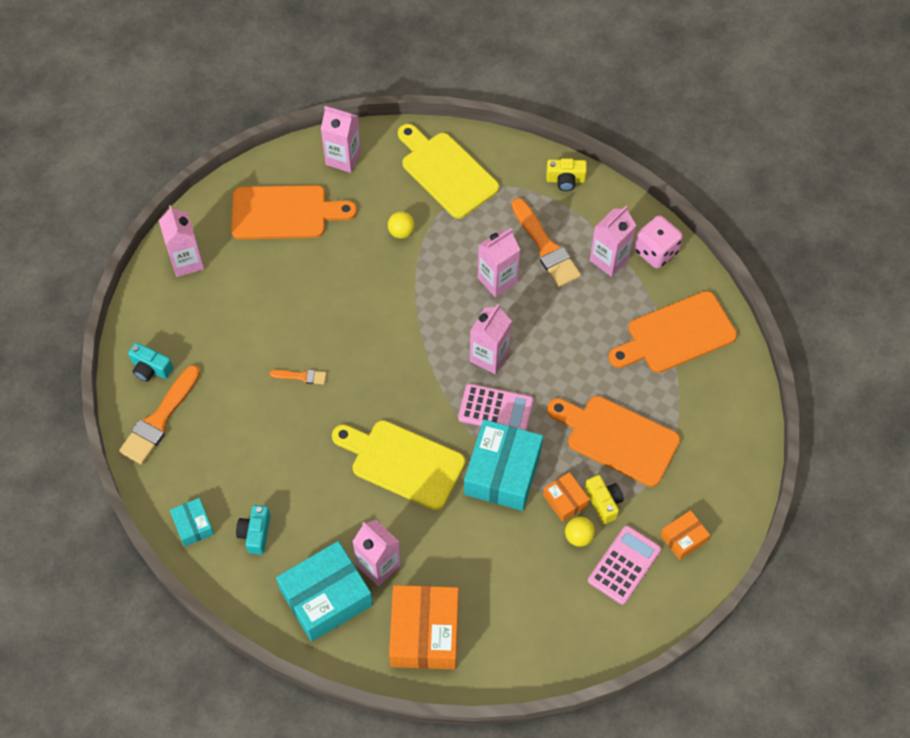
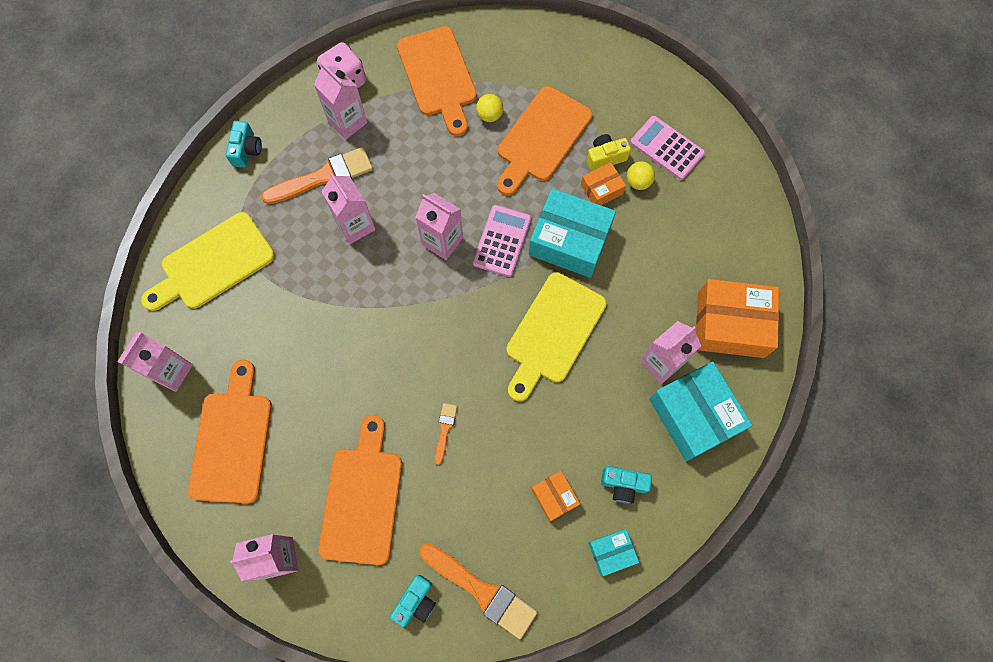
camera: 85 degrees left, 10 degrees up
(237, 317) = (362, 498): none -> orange cutting board
(401, 232) = (281, 315): yellow ball -> yellow ball (489, 115)
(565, 180) = (246, 150): yellow camera -> turquoise camera
(683, 538) = (643, 98): orange box -> orange box (554, 497)

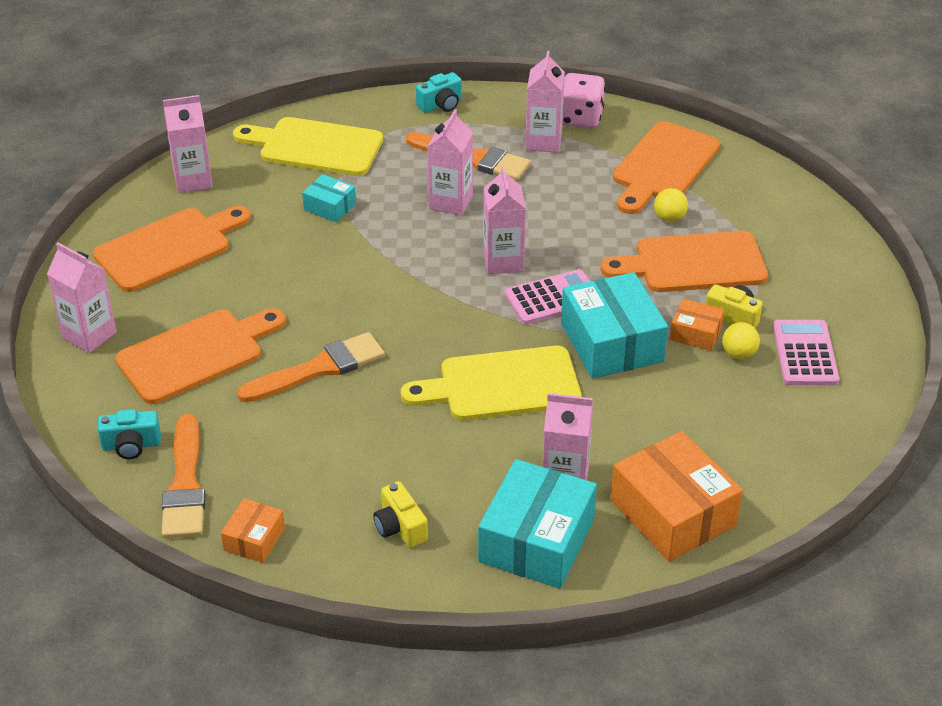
camera: 50 degrees right, 30 degrees down
(445, 430) = (318, 369): orange brush -> orange brush, size x2.03
(554, 497) = (333, 483): orange box -> orange box (254, 539)
(611, 552) = (319, 559): turquoise box -> turquoise box (330, 206)
(623, 485) = (400, 527): turquoise camera -> yellow camera

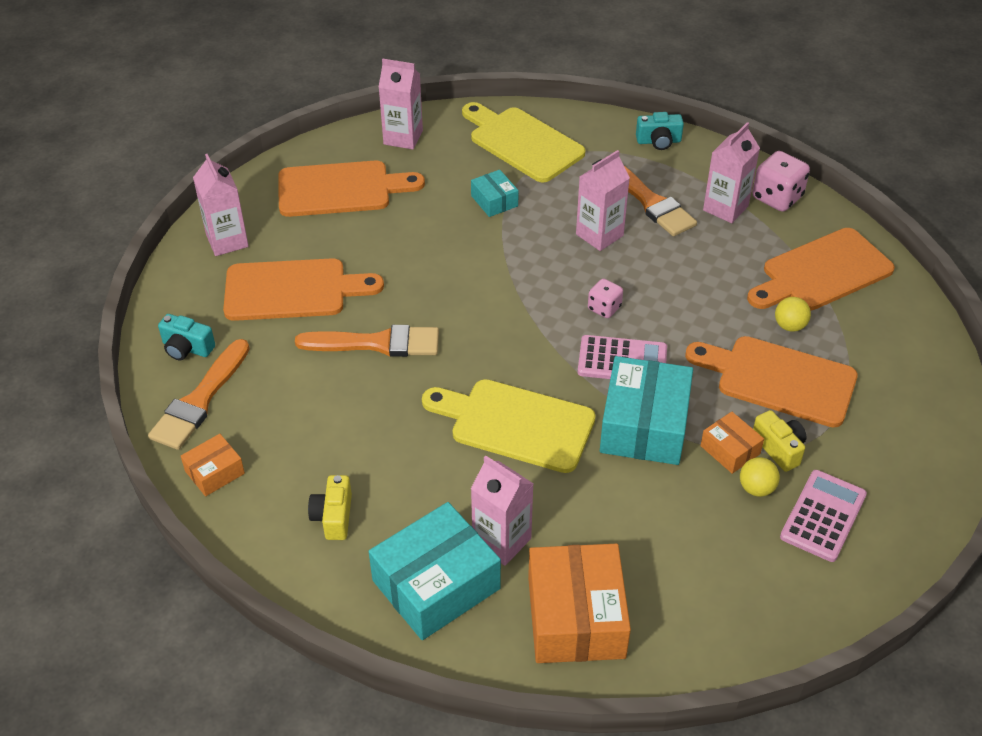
camera: 30 degrees right, 5 degrees up
(503, 261) = (604, 308): pink carton -> pink dice

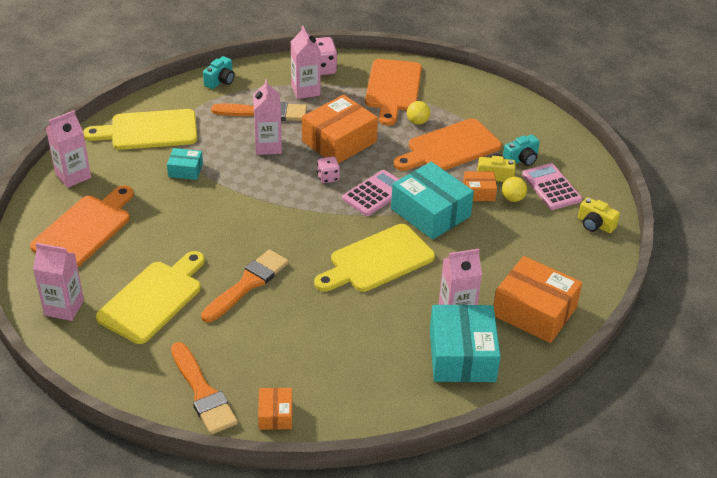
camera: 55 degrees left, 5 degrees down
(187, 348) = (146, 377): turquoise camera -> turquoise camera (521, 159)
(292, 290) = (153, 299): orange cutting board -> yellow cutting board
(333, 517) = (369, 375): yellow camera -> yellow camera (595, 224)
(673, 282) = (339, 141): none -> orange box

